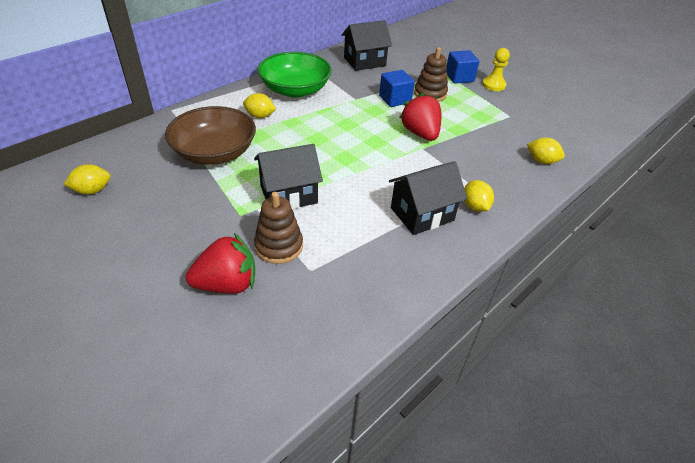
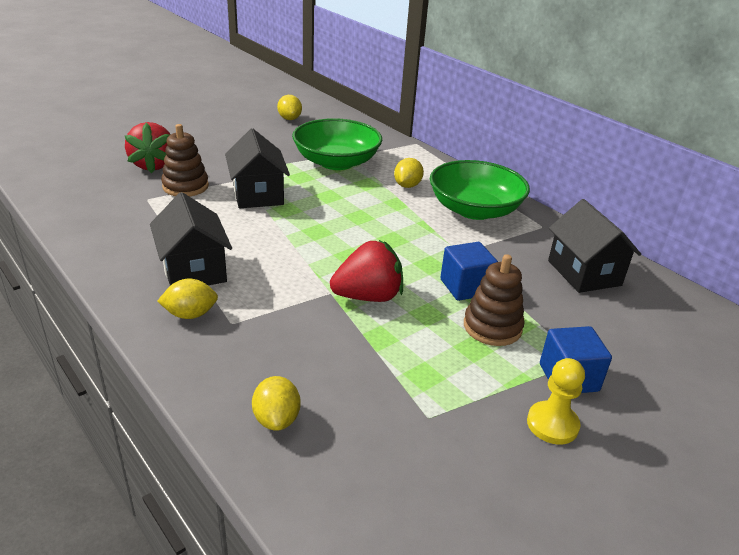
camera: 95 degrees right, 10 degrees down
(215, 153) = (336, 162): brown bowl -> green bowl
(541, 161) = (276, 419): yellow lemon -> yellow lemon turned 45 degrees counterclockwise

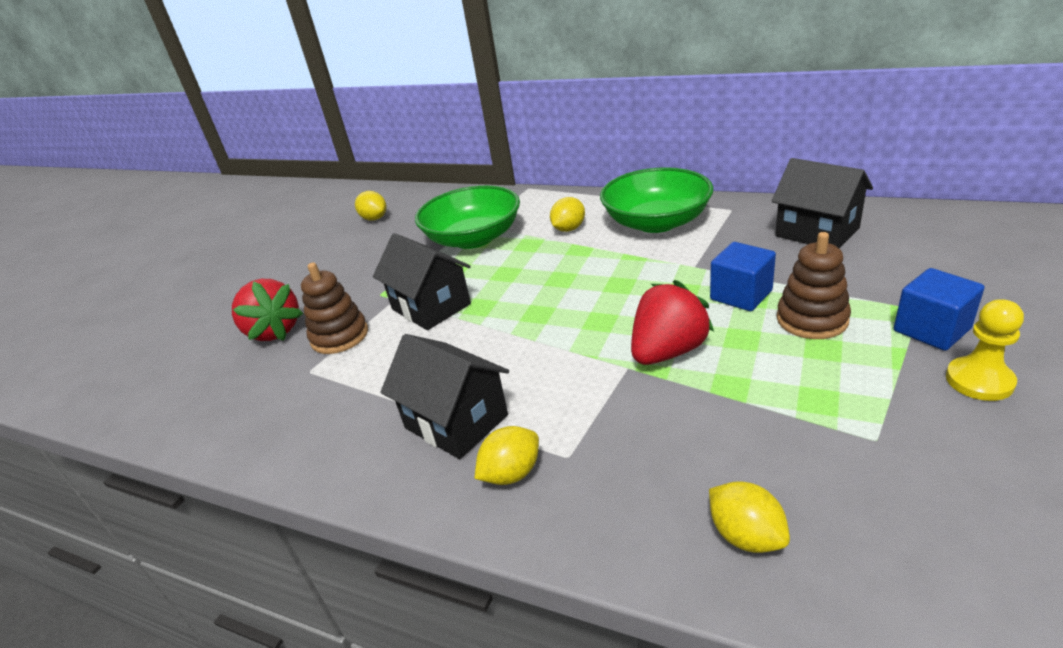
camera: 20 degrees left, 0 degrees up
(407, 186) = (569, 229): yellow lemon -> yellow lemon turned 45 degrees clockwise

